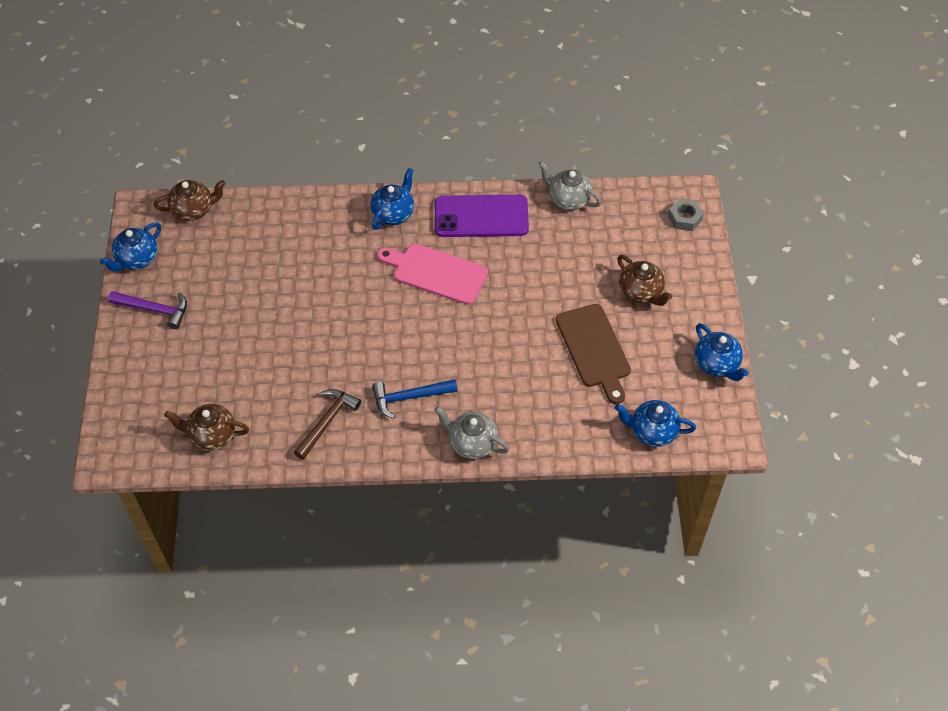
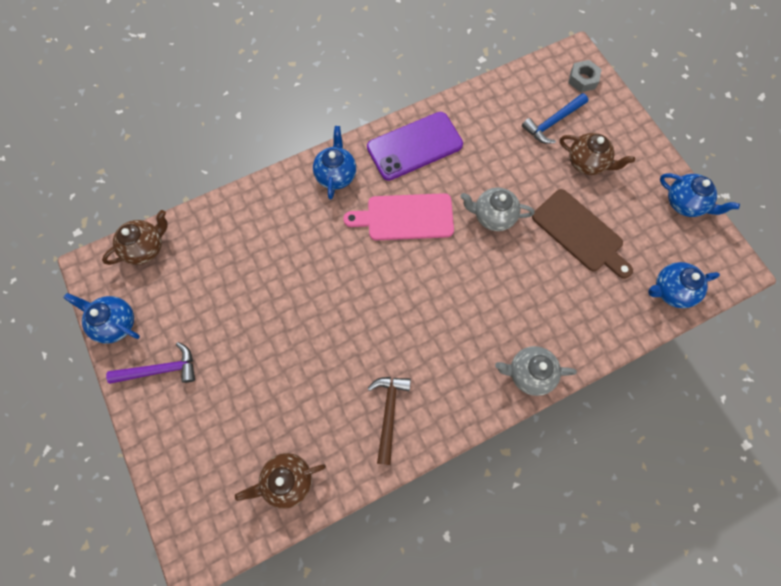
camera: 25 degrees left, 15 degrees up
(137, 259) = (115, 323): blue teapot -> blue teapot turned 105 degrees clockwise
(409, 397) = (449, 353): blue hammer -> blue hammer (552, 123)
(568, 199) = (479, 100): grey teapot -> grey teapot (493, 216)

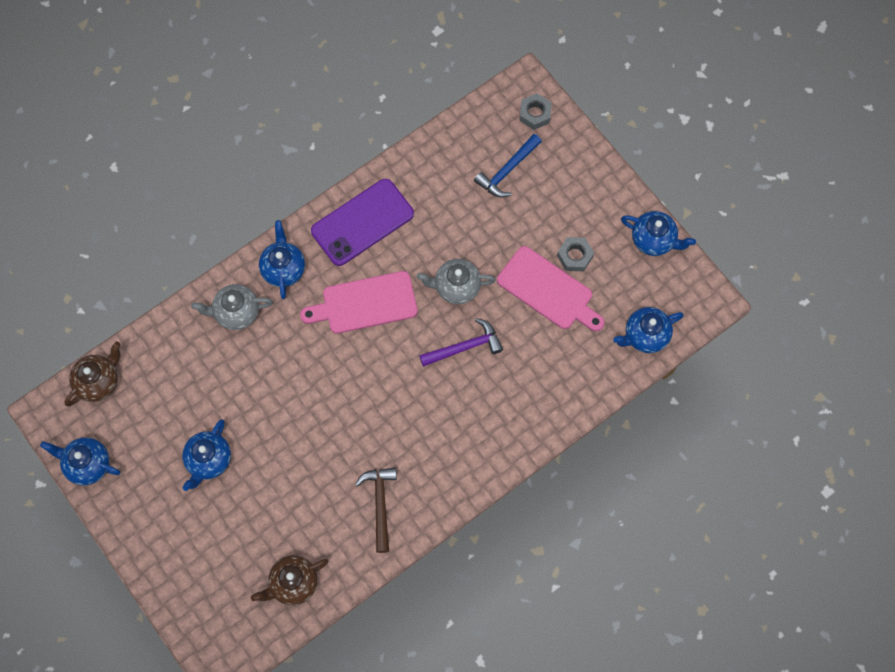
camera: 10 degrees left, 0 degrees up
(161, 369) = (145, 502): purple hammer -> purple hammer (465, 347)
(230, 339) = (208, 460): none -> blue teapot
(529, 373) = (512, 443): grey teapot -> grey teapot (236, 312)
(580, 233) = (548, 290): brown cutting board -> pink cutting board
(587, 163) = (548, 211): brown teapot -> none
(608, 206) = (575, 256): none -> grey nut

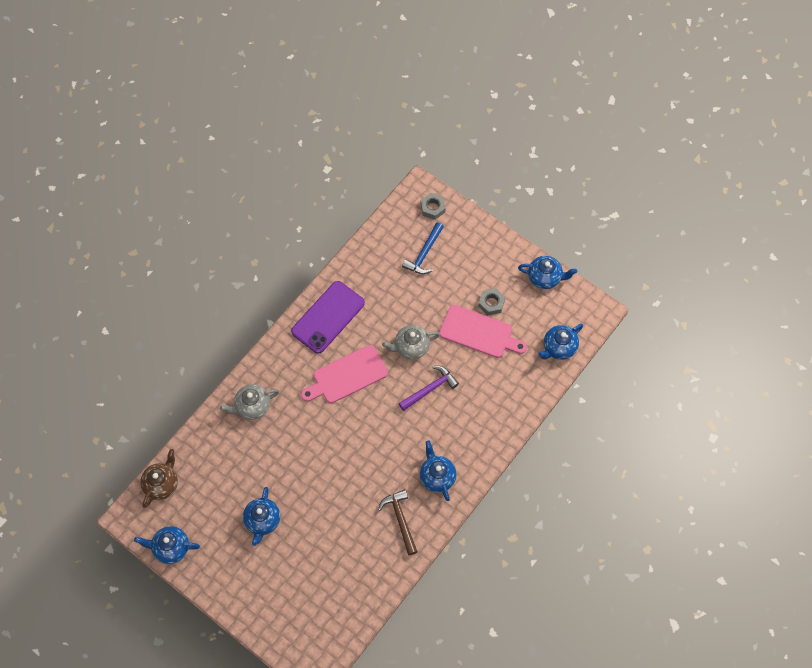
camera: 15 degrees left, 5 degrees down
(283, 269) = (278, 365): blue teapot -> blue teapot (437, 476)
(293, 583) = (352, 595): brown teapot -> none

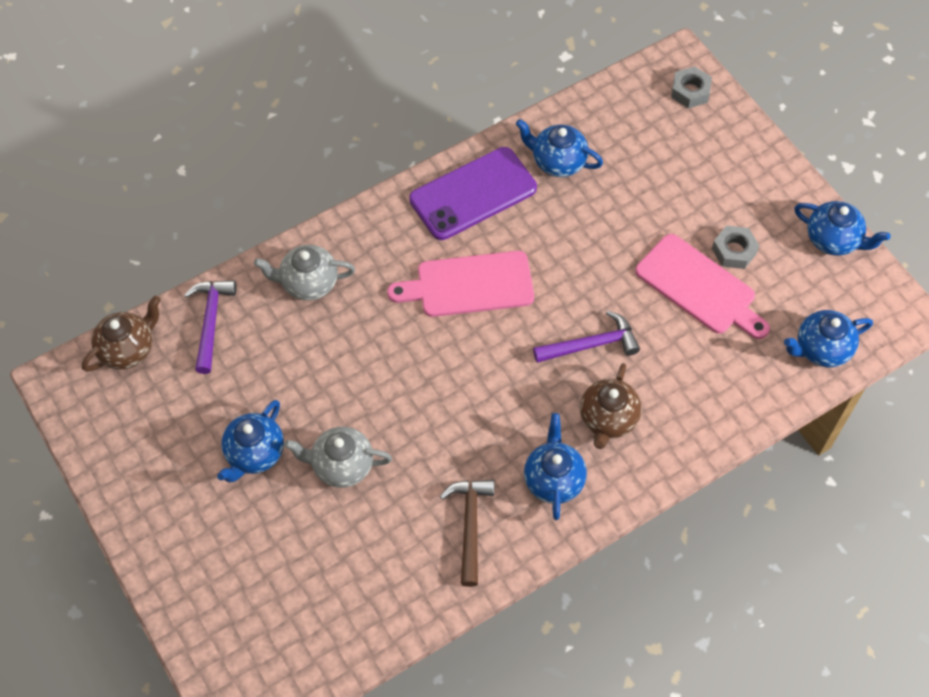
camera: 20 degrees right, 5 degrees down
(171, 548) = (100, 446): blue teapot -> blue teapot (557, 162)
(204, 450) = (211, 321): none -> purple hammer
(411, 347) = (584, 275): grey teapot -> grey teapot (341, 465)
(424, 254) = (654, 150): blue hammer -> none
(455, 430) = (608, 419): none -> brown teapot

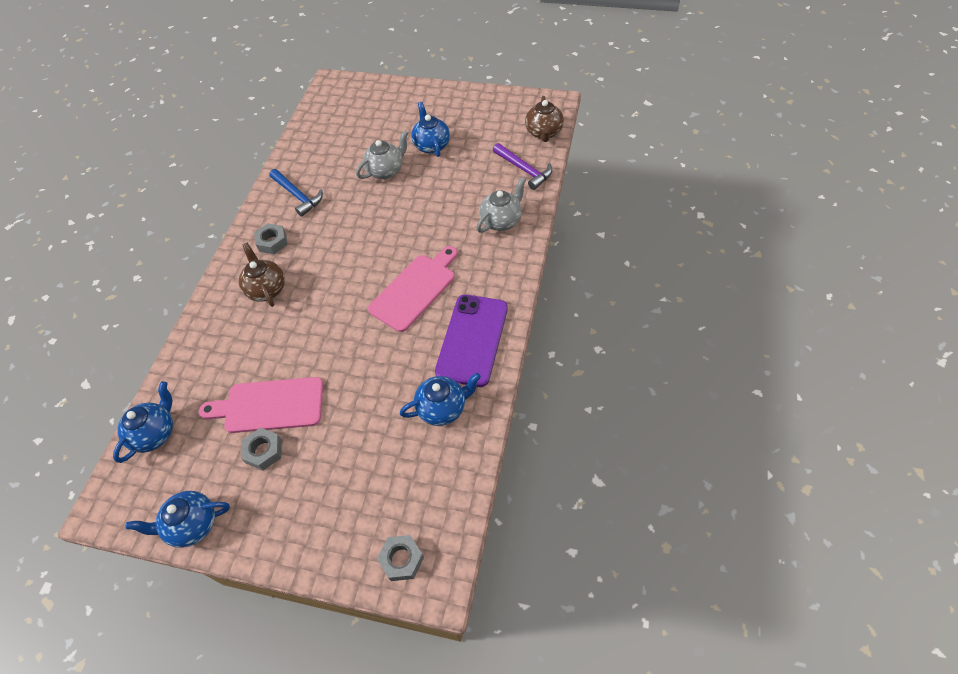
camera: 140 degrees right, 5 degrees down
(470, 525) = (298, 196): brown hammer -> blue hammer
(553, 479) = (272, 242): blue teapot -> grey nut
(591, 344) = (311, 317): purple hammer -> none

